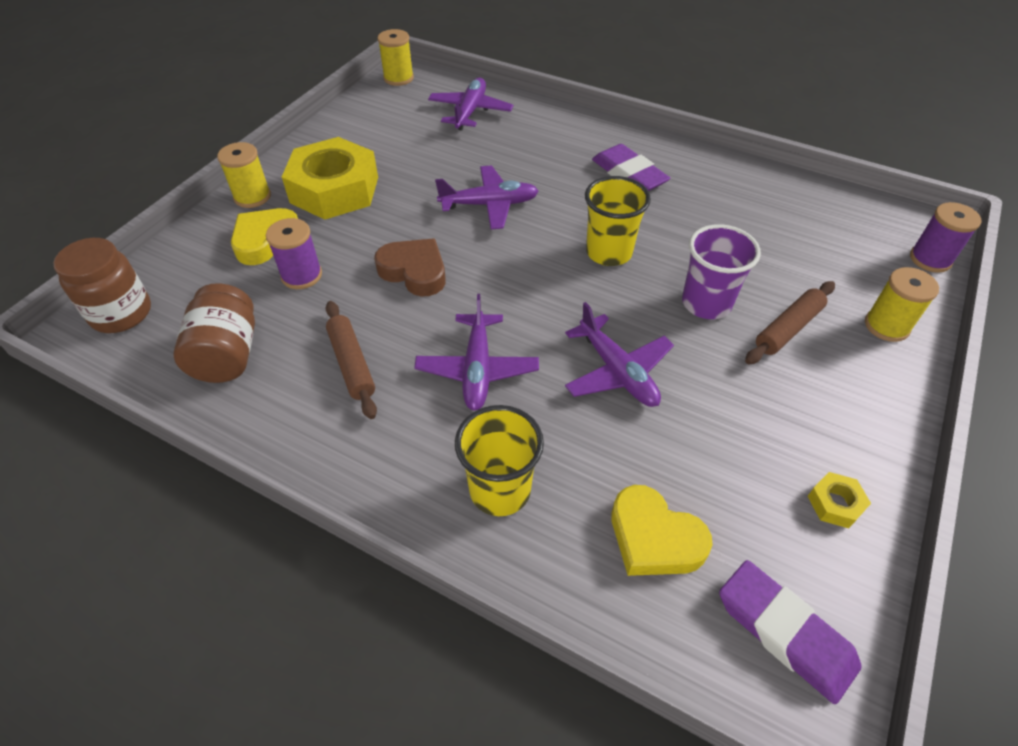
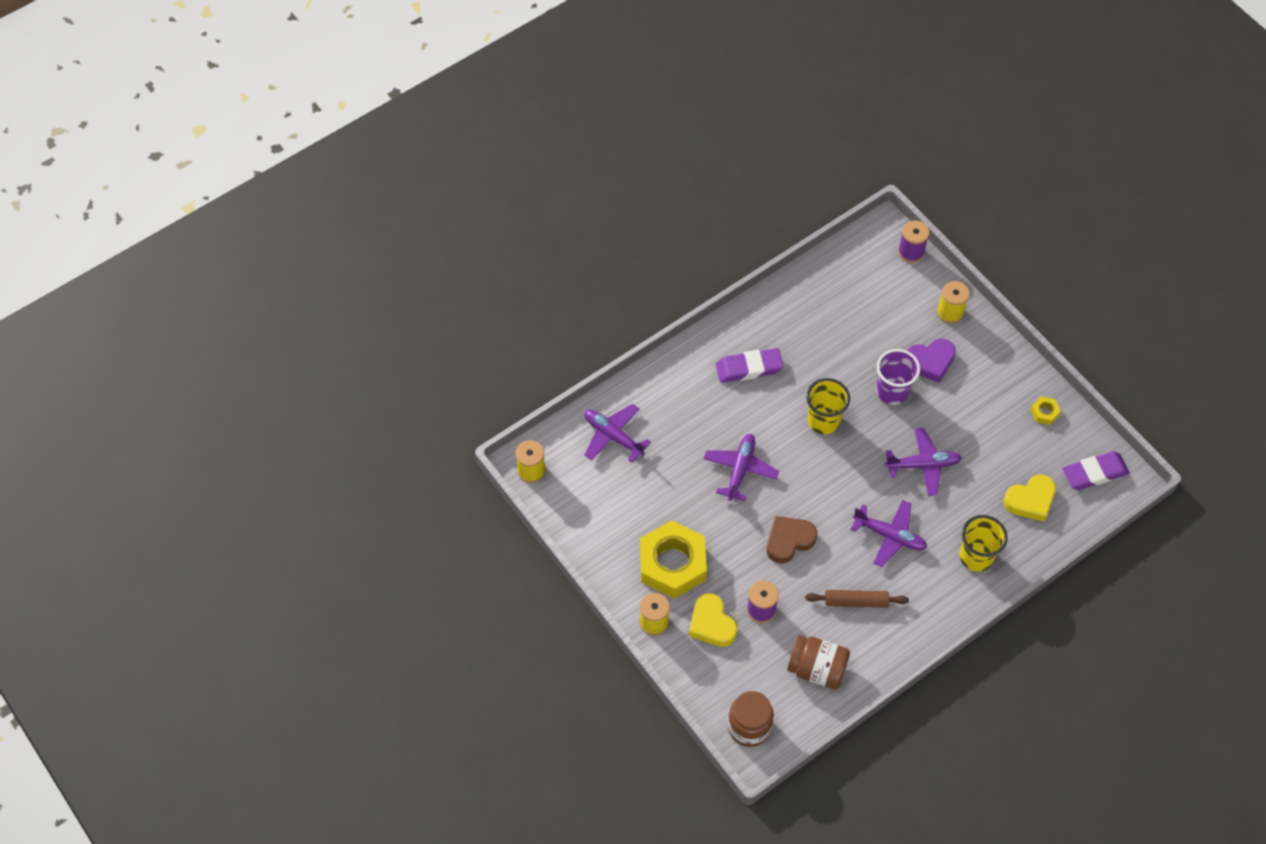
camera: 65 degrees left, 10 degrees up
(788, 328) = (930, 362): brown rolling pin -> purple heart

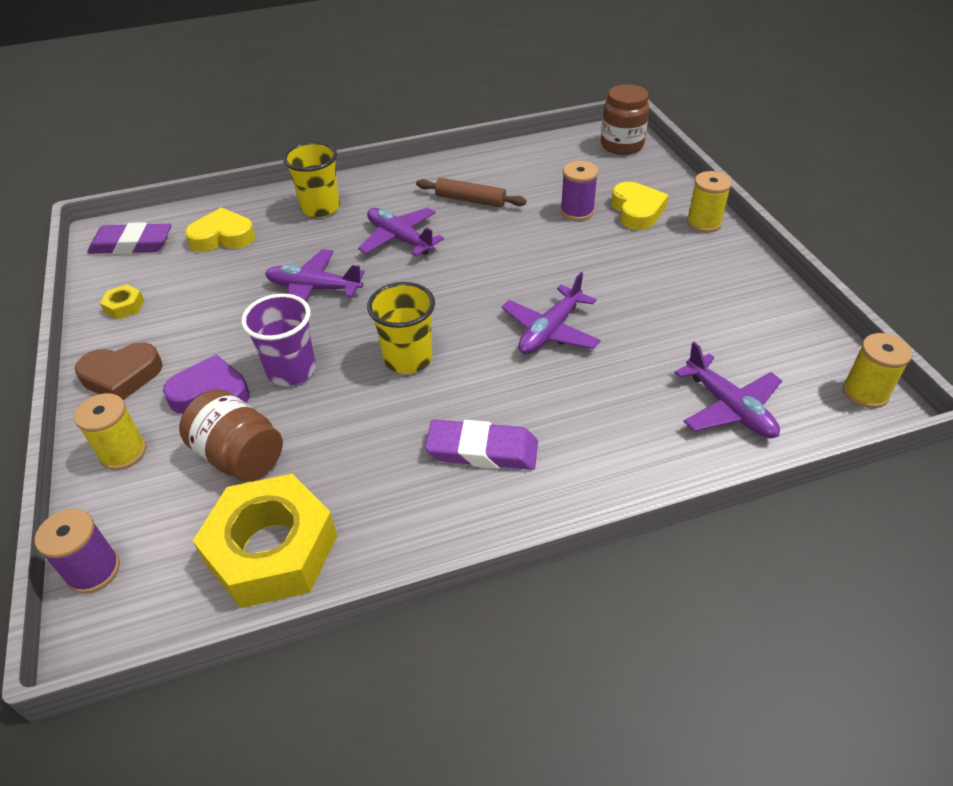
camera: 160 degrees left, 15 degrees down
(672, 564) = (670, 262): yellow nut -> yellow nut (272, 550)
(789, 541) = (519, 256): brown heart -> brown heart (122, 376)
(817, 669) = (537, 166): brown jar -> brown jar (240, 456)

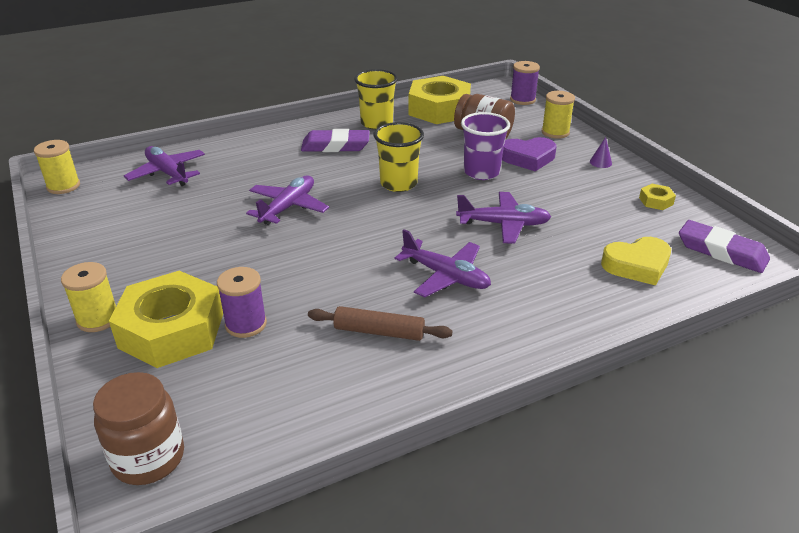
camera: 170 degrees right, 10 degrees down
(122, 376) = (600, 162): brown heart -> purple cone
(132, 244) = (721, 251): purple eraser -> purple eraser turned 45 degrees clockwise
(320, 208) = (558, 307): yellow cup -> yellow cup (376, 123)
(637, 211) = (171, 330): yellow heart -> yellow nut

